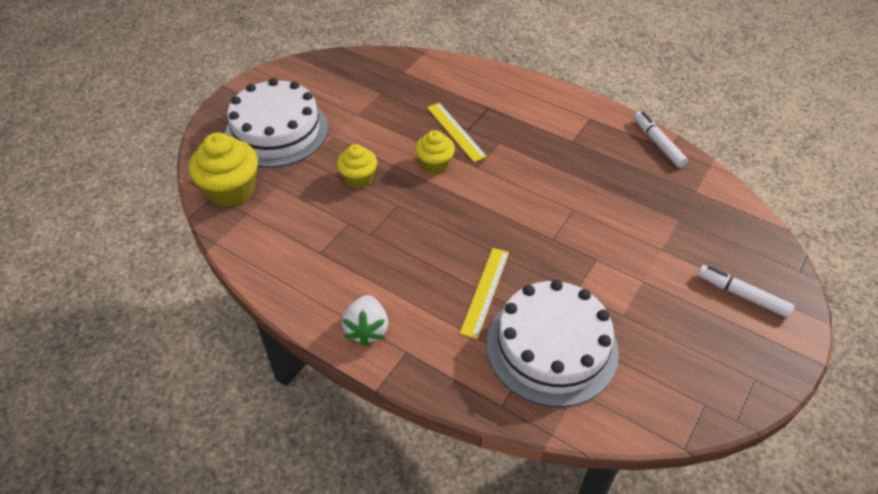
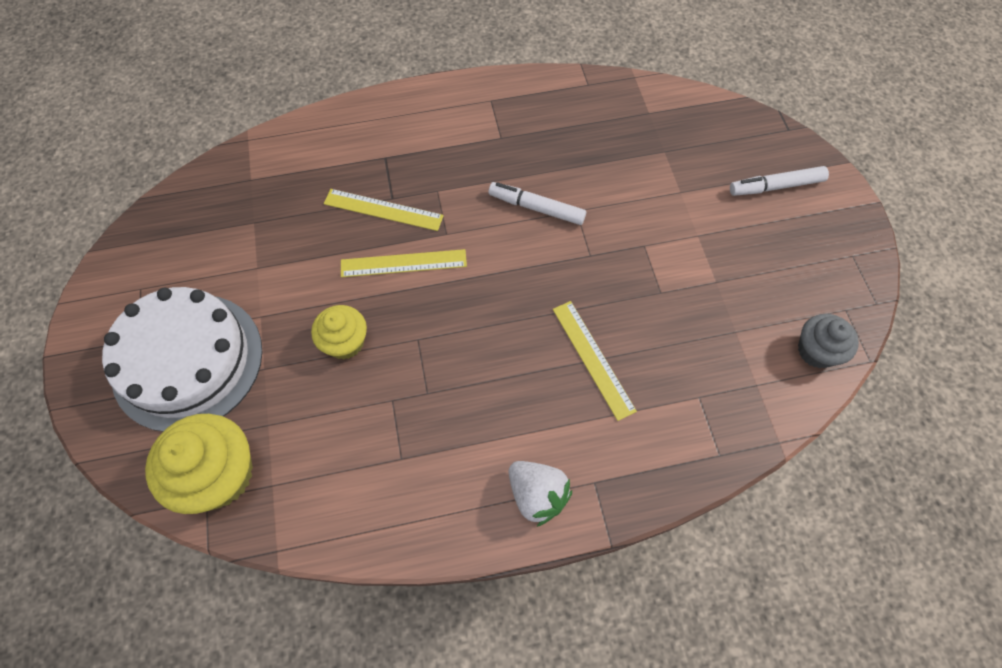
camera: 45 degrees left, 15 degrees up
(435, 164) = (403, 263): yellow cupcake -> yellow ruler
(551, 347) = (699, 363): white cake -> none
(647, 408) = (816, 351): none -> grey cupcake
(658, 143) = (573, 85): white marker -> white marker (536, 208)

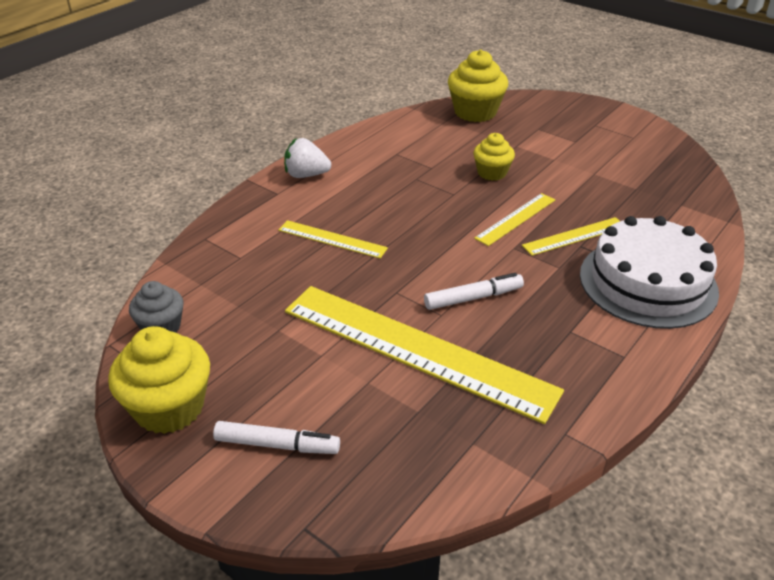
camera: 140 degrees right, 25 degrees down
(187, 361) = (557, 130): white cake -> white cake (648, 282)
(623, 193) = (416, 349): none -> yellow ruler
(776, 186) = (277, 445): white marker -> white marker turned 60 degrees clockwise
(840, 262) = (169, 407): none -> yellow cupcake

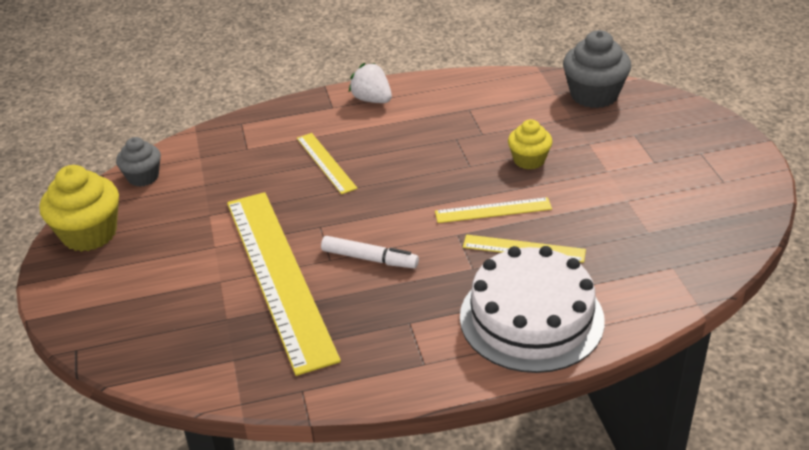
camera: 40 degrees right, 0 degrees up
(277, 445) = (119, 291): white marker -> none
(475, 112) = (594, 95): yellow cupcake -> grey cupcake

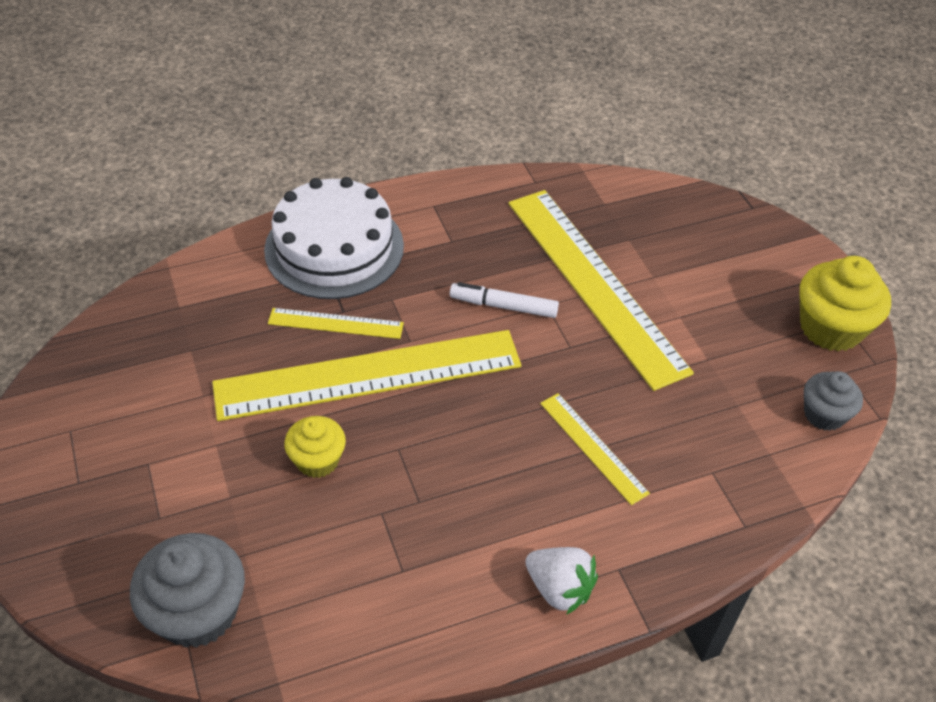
camera: 170 degrees right, 10 degrees up
(493, 210) = (368, 374): yellow ruler -> yellow ruler, size x2.18

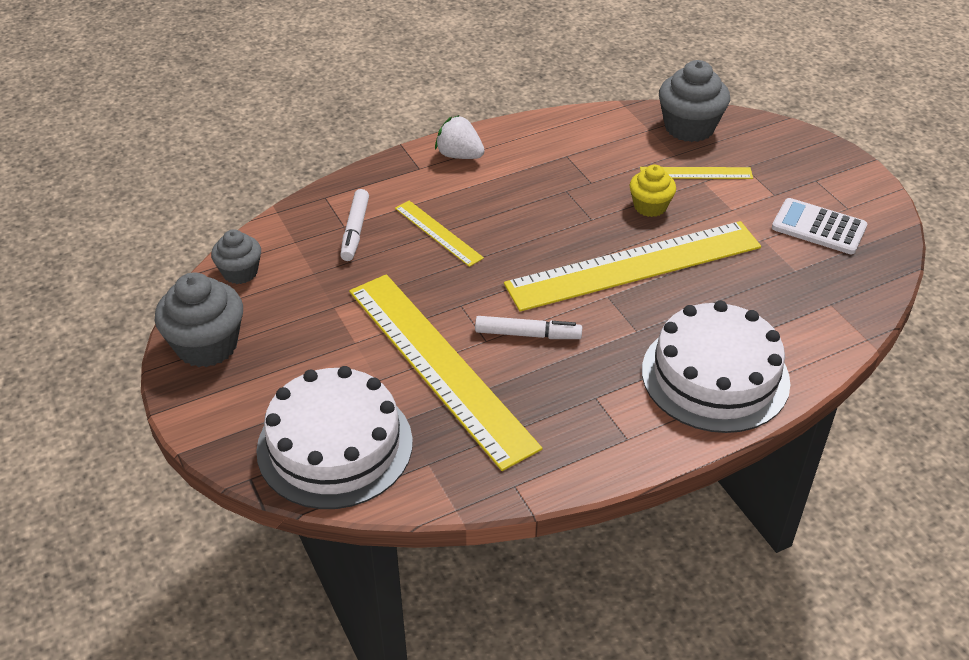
camera: 175 degrees right, 5 degrees down
(126, 404) = (818, 227): none -> white calculator
(335, 323) = (680, 303): yellow ruler -> yellow ruler (696, 173)
(686, 224) = (335, 445): none -> white cake
(697, 462) = (355, 230): none -> white marker
(830, 328) = (207, 345): yellow cupcake -> grey cupcake

